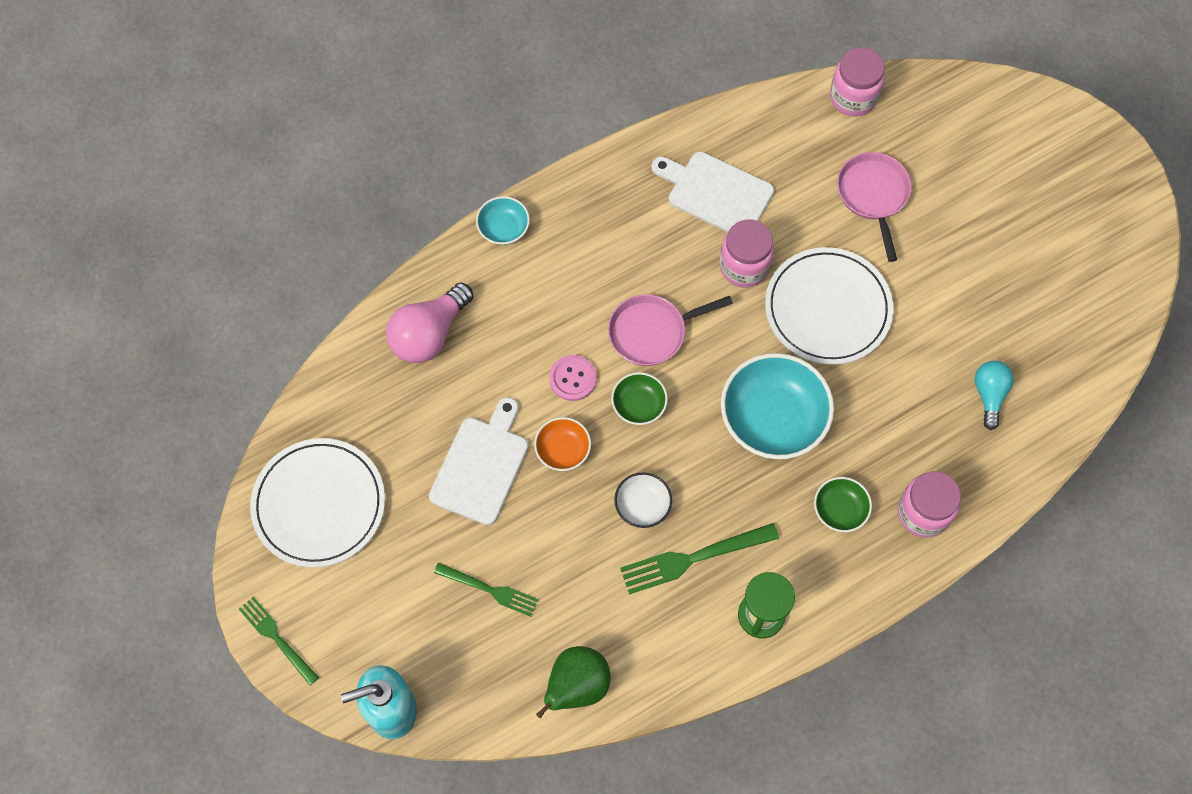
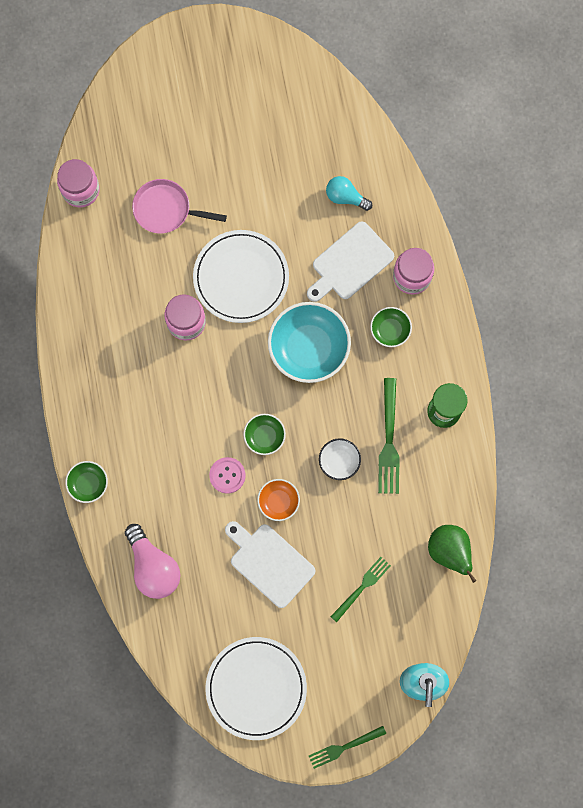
camera: 70 degrees left, 10 degrees up
(503, 228) = (88, 483): turquoise bowl -> green bowl
(652, 332) = (212, 406): pink pan -> none
(716, 193) = (120, 319): white cutting board -> white cutting board (350, 263)

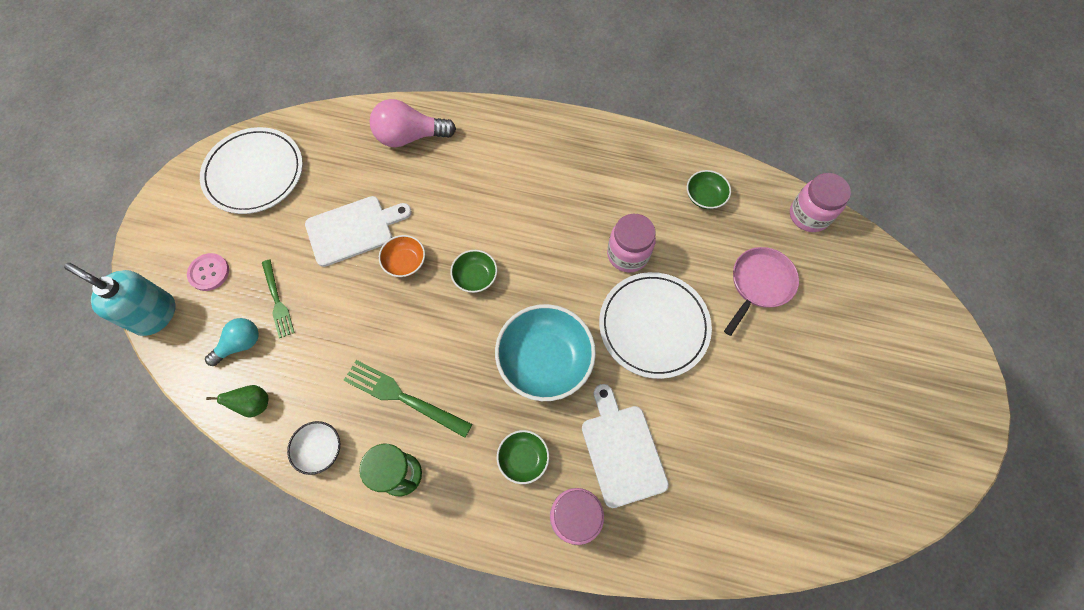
camera: 115 degrees right, 10 degrees down
(88, 483) = (512, 116): green bowl -> green bowl (705, 197)
(227, 475) = (456, 228): pink button -> pink button (209, 272)
(339, 461) = (411, 336): white bowl -> white bowl (320, 449)
(344, 747) = (153, 221): green fork -> none
(345, 197) = (705, 483): turquoise light bulb -> turquoise light bulb (240, 344)
(449, 551) = (254, 404): green pear -> green pear, size x0.63

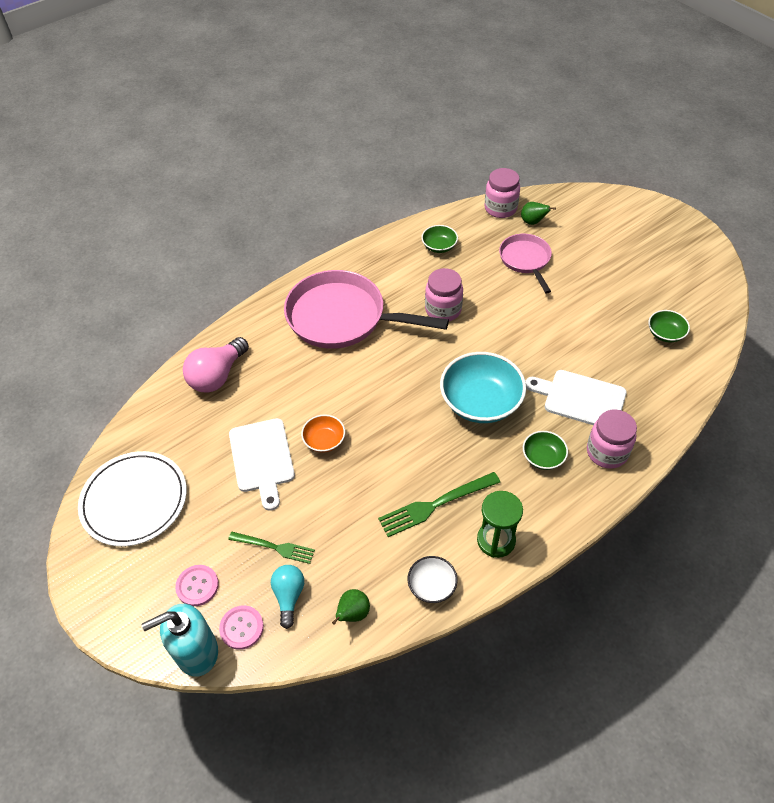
camera: 50 degrees left, 15 degrees down
(193, 330) = (241, 628): none -> pink button
(353, 230) = (262, 458): white cutting board -> white cutting board turned 150 degrees clockwise
(475, 277) = (378, 404): green bowl -> green bowl (665, 333)
(547, 180) = (342, 317): none -> pink pan
(653, 326) = (507, 329): white plate -> none
(819, 257) = (533, 222): none -> green pear

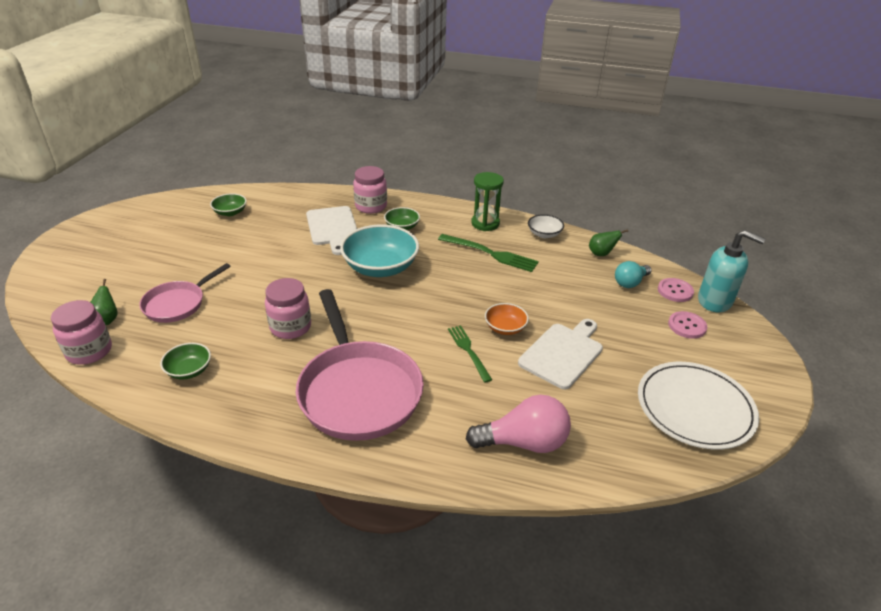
camera: 130 degrees left, 15 degrees down
(275, 547) = (612, 306): green fork -> green fork (468, 351)

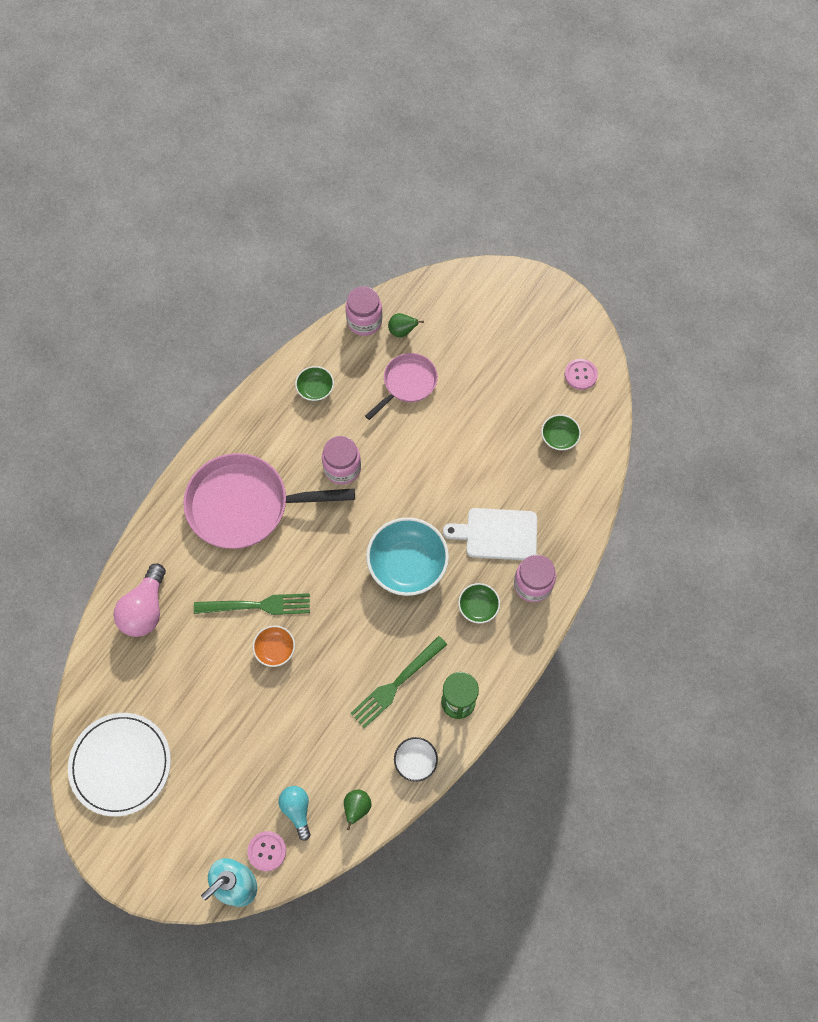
camera: 110 degrees right, 30 degrees up
(178, 304) = (407, 384): pink pan -> pink pan turned 75 degrees clockwise
(468, 351) = (258, 605): green fork -> green fork, size x1.51
(563, 353) = (223, 685): white cutting board -> none
(687, 326) = (213, 827): pink button -> pink button (580, 375)

